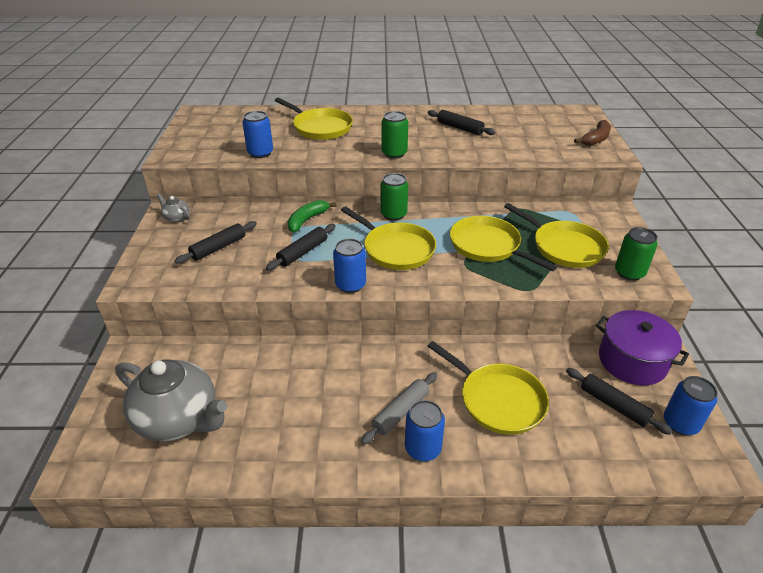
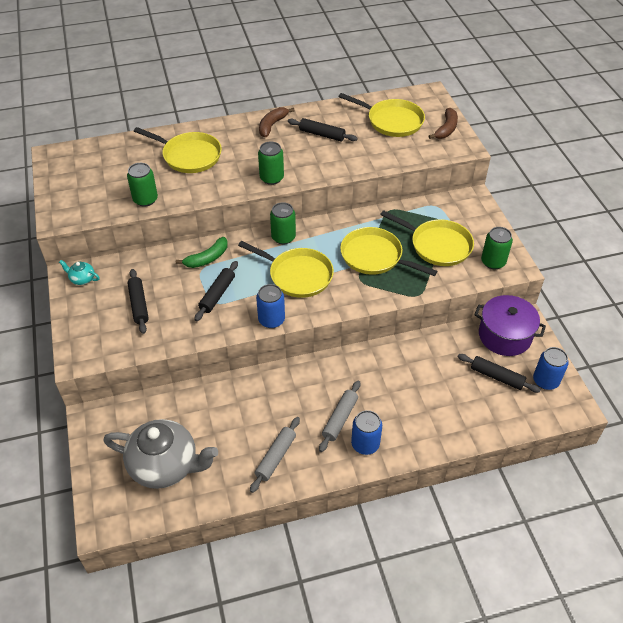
camera: 15 degrees left, 10 degrees up
(176, 218) = (82, 279): grey teapot -> turquoise teapot
(218, 247) = (139, 304): black rolling pin -> black rolling pin turned 45 degrees counterclockwise
(260, 153) = (145, 199): blue can -> green can
(307, 220) = (207, 258): green banana -> green banana turned 150 degrees counterclockwise
(308, 439) = (275, 457): none -> grey rolling pin
(412, 116) = (272, 125): none -> brown banana
(498, 400) = (411, 392): yellow pan -> yellow pan (392, 121)

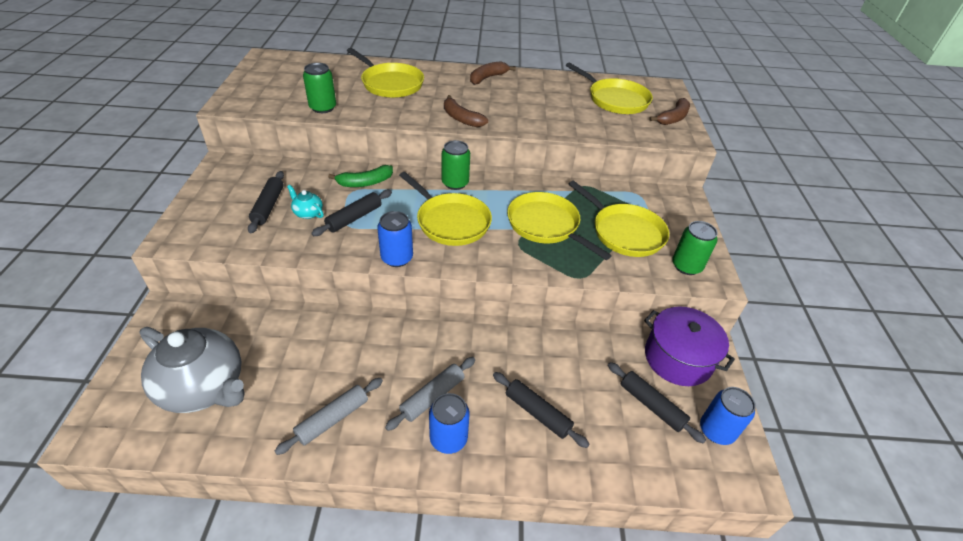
camera: 15 degrees right, 5 degrees down
(82, 279) = (231, 170): turquoise teapot -> turquoise teapot (308, 213)
(271, 178) = (461, 118): green can -> brown banana
(322, 134) = (534, 95): black rolling pin -> black rolling pin (537, 413)

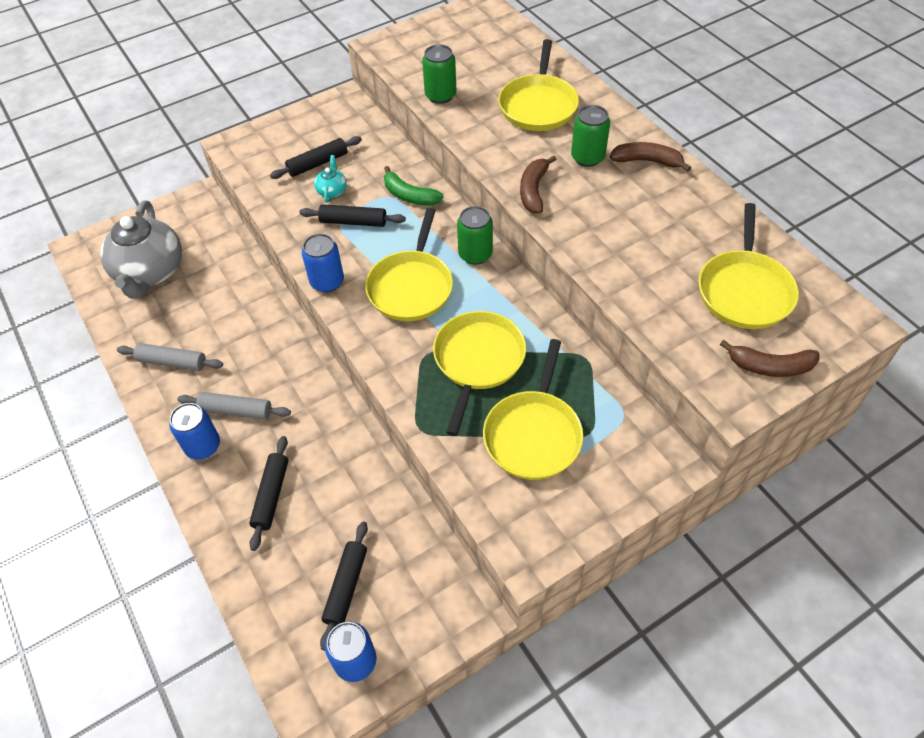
camera: 60 degrees right, 10 degrees up
(678, 358) = (430, 587): purple pot -> none
(686, 266) = (527, 518): green can -> green can (587, 157)

